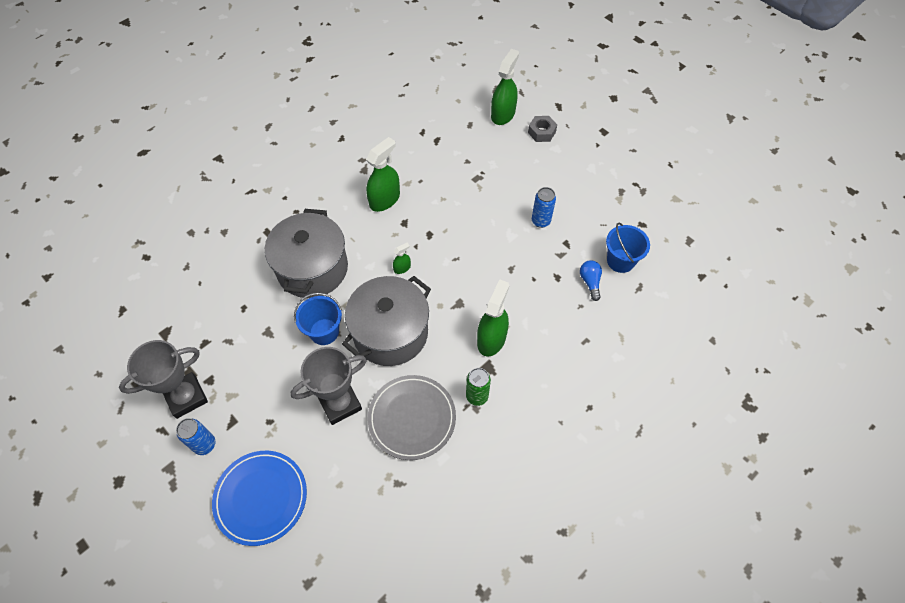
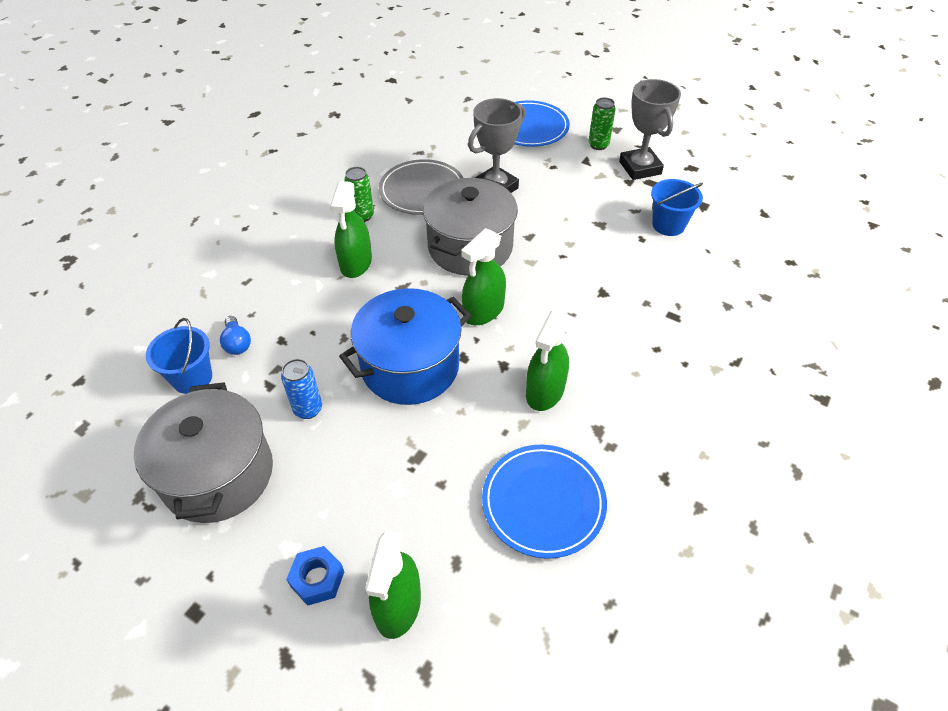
camera: 165 degrees right, 10 degrees down
(186, 397) = (640, 168): grey trophy -> grey trophy turned 60 degrees counterclockwise
(205, 445) = (598, 145): blue can -> green can
(312, 268) = (591, 289): grey pot -> grey pot (218, 474)
(324, 331) = (542, 235): blue bucket -> blue bucket (668, 225)
(402, 268) = (483, 311): green spray bottle -> green spray bottle, size x2.12
(414, 141) = (543, 502): none -> blue plate
(468, 235) = (410, 367): none -> blue pot
(541, 132) = (317, 579): grey nut -> blue nut

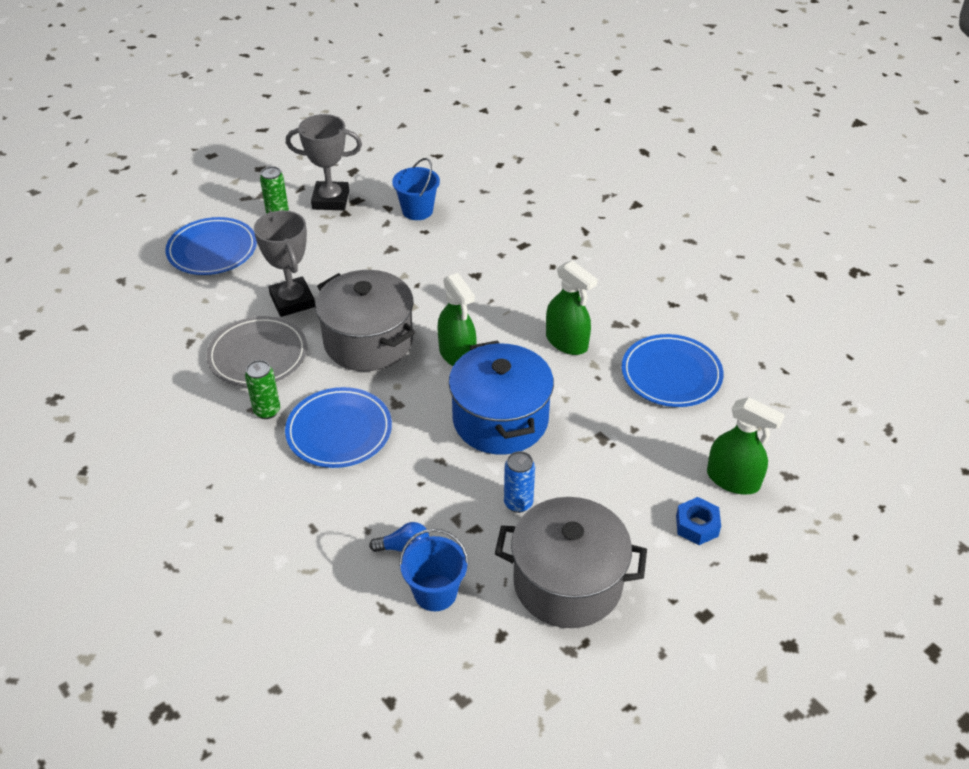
camera: 70 degrees left, 5 degrees down
(356, 263) = (339, 431): green spray bottle -> blue plate

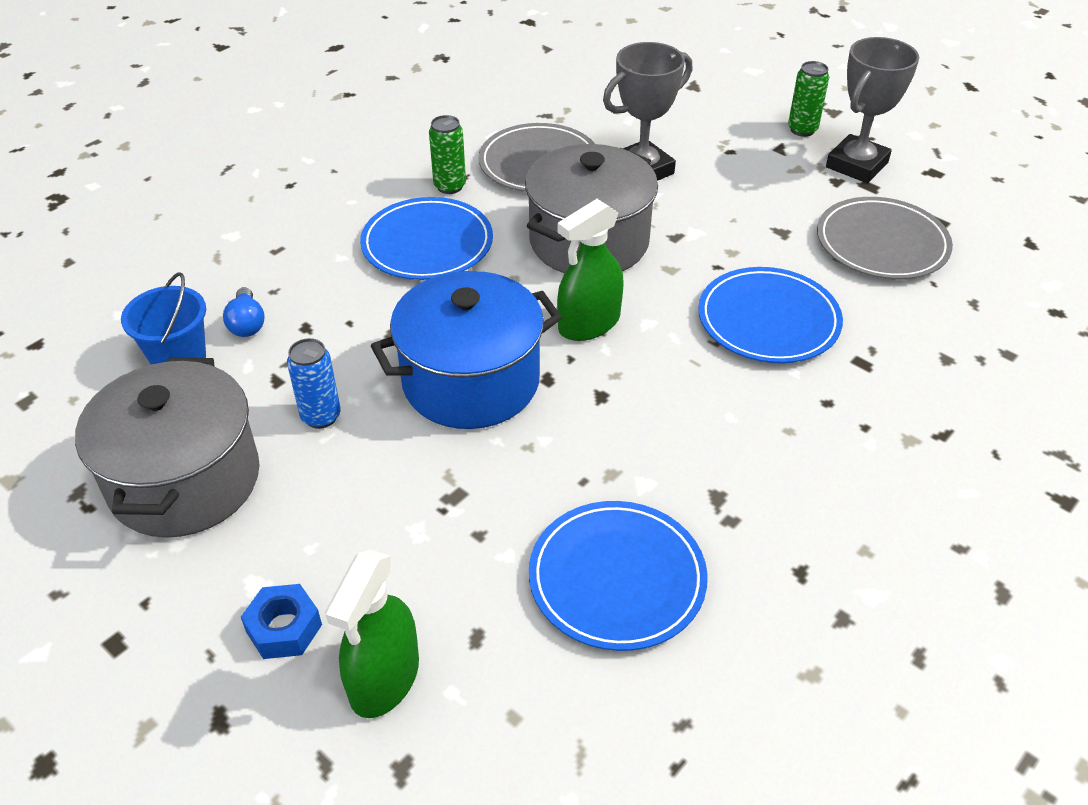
camera: 80 degrees right, 0 degrees up
(212, 250) = (708, 98): blue plate -> blue plate (768, 320)
(331, 200) = (856, 165): grey trophy -> grey trophy turned 45 degrees clockwise
(417, 210) = (882, 243): blue bucket -> grey plate
(567, 342) = (652, 436): green spray bottle -> none

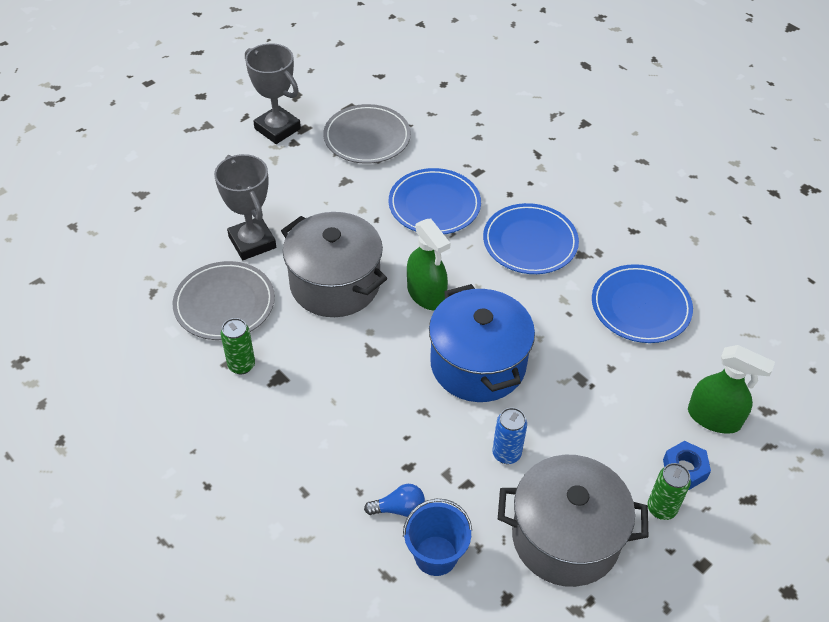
camera: 85 degrees left, 5 degrees up
(427, 244) = (317, 384): blue plate -> blue plate (530, 242)
(802, 130) = (225, 146): green can -> green can (661, 508)

